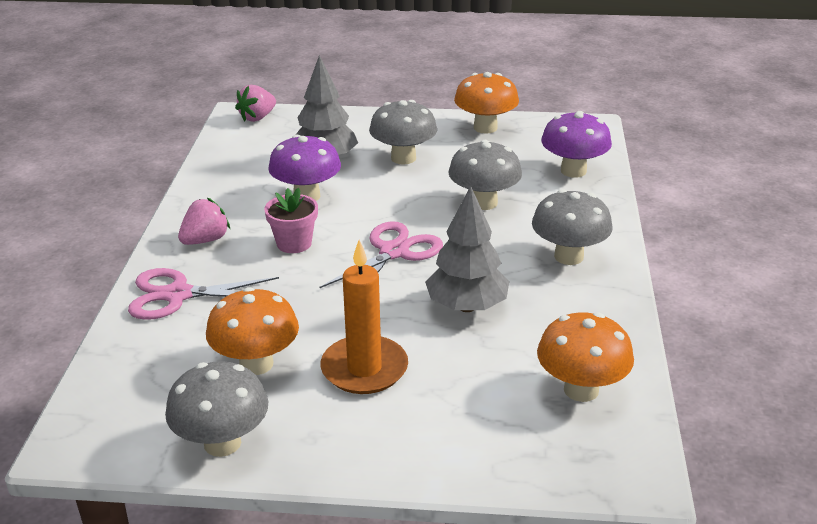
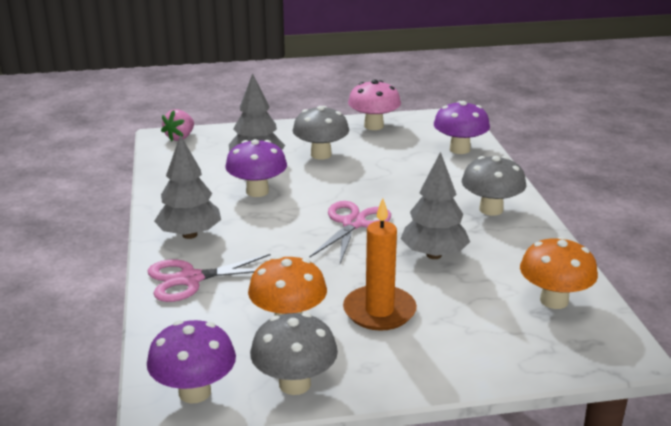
camera: 15 degrees left, 5 degrees down
(112, 433) = (194, 392): none -> purple mushroom
(205, 240) = (189, 235): pink strawberry -> grey tree
(294, 243) = (267, 228): pink flower pot -> none
(484, 203) = (404, 180): grey mushroom -> none
(485, 128) = (373, 126): orange mushroom -> pink mushroom

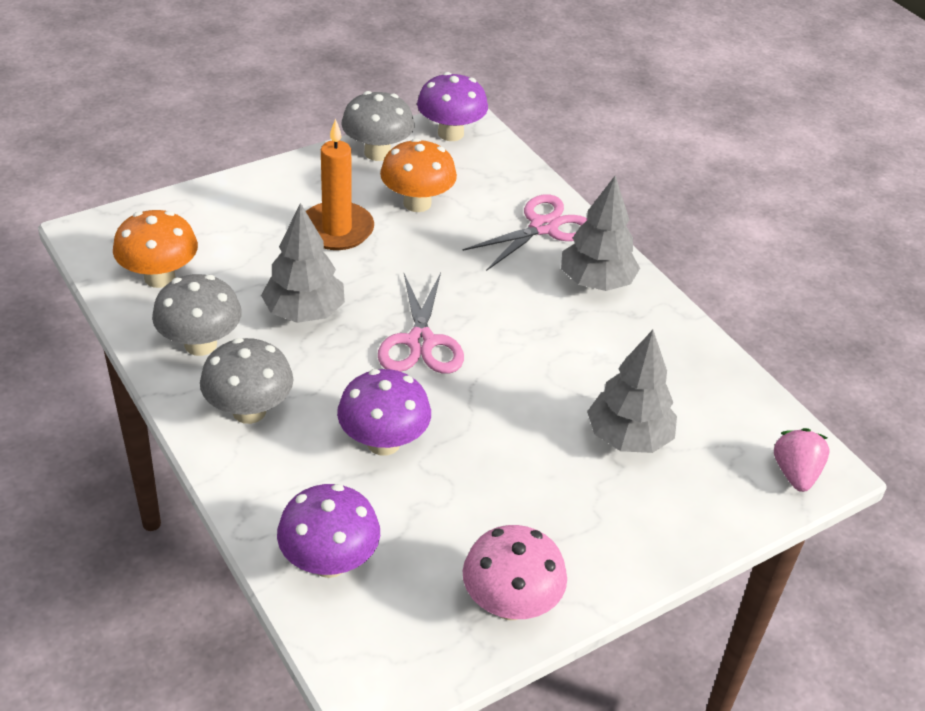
camera: 155 degrees right, 15 degrees up
(257, 191) = (578, 373): purple mushroom -> purple mushroom (383, 442)
(321, 155) = (548, 483): grey mushroom -> grey mushroom (200, 344)

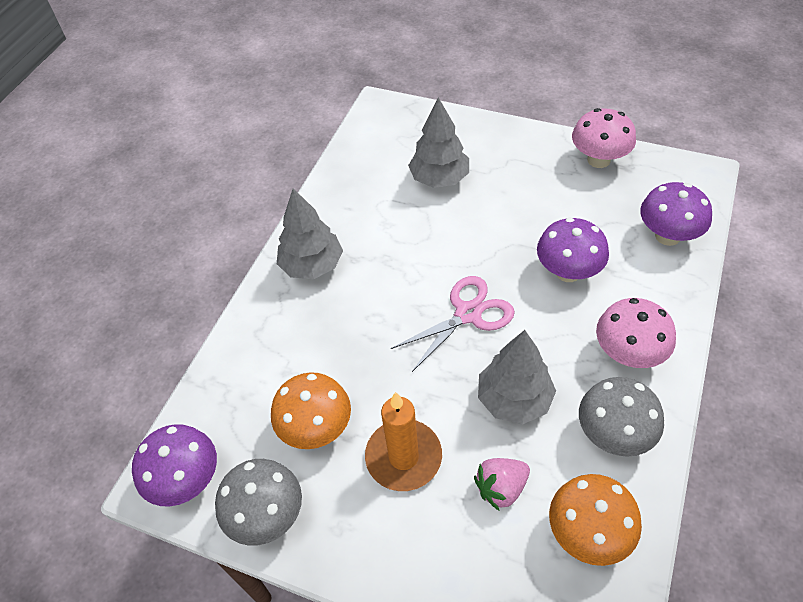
camera: 120 degrees left, 10 degrees up
(249, 411) = (628, 354): grey mushroom -> pink mushroom
(543, 227) = (274, 329): pink scissors -> none
(795, 473) = (394, 113): pink strawberry -> pink strawberry (501, 488)

